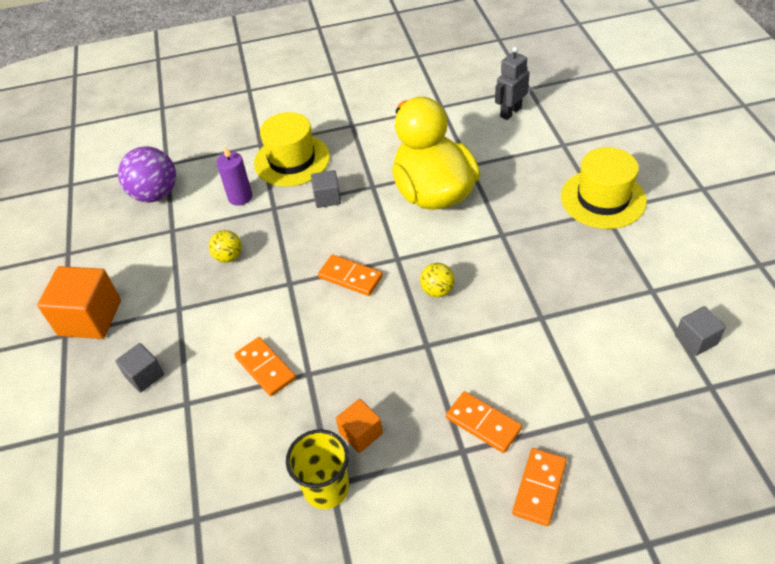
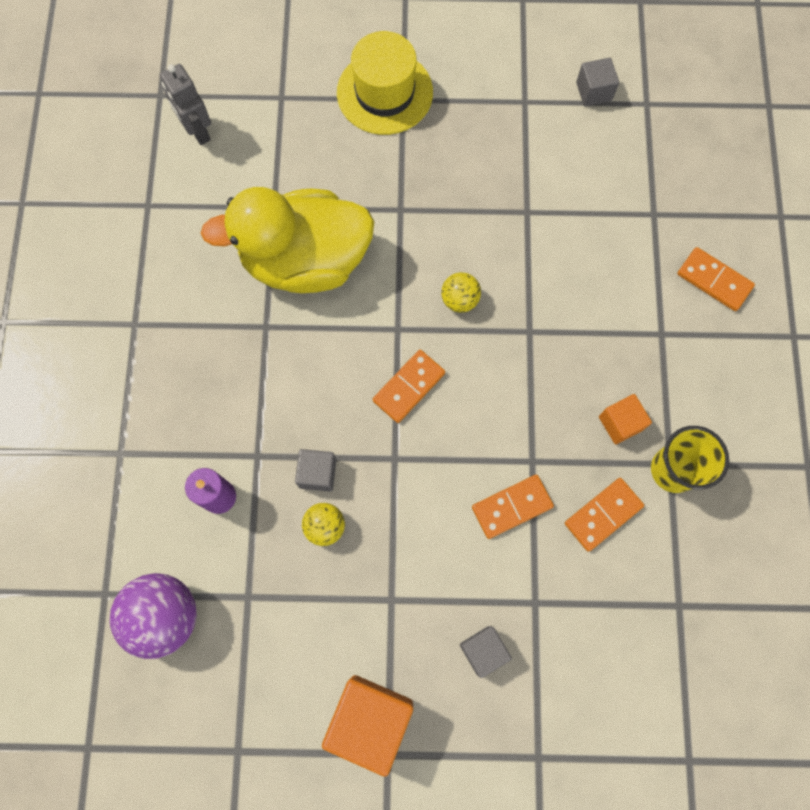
camera: 80 degrees left, 25 degrees up
(292, 160) = (173, 416): yellow hat -> none
(327, 198) = (265, 385): grey cube -> grey cube (317, 473)
(483, 423) = (637, 306): orange domino -> orange domino (603, 515)

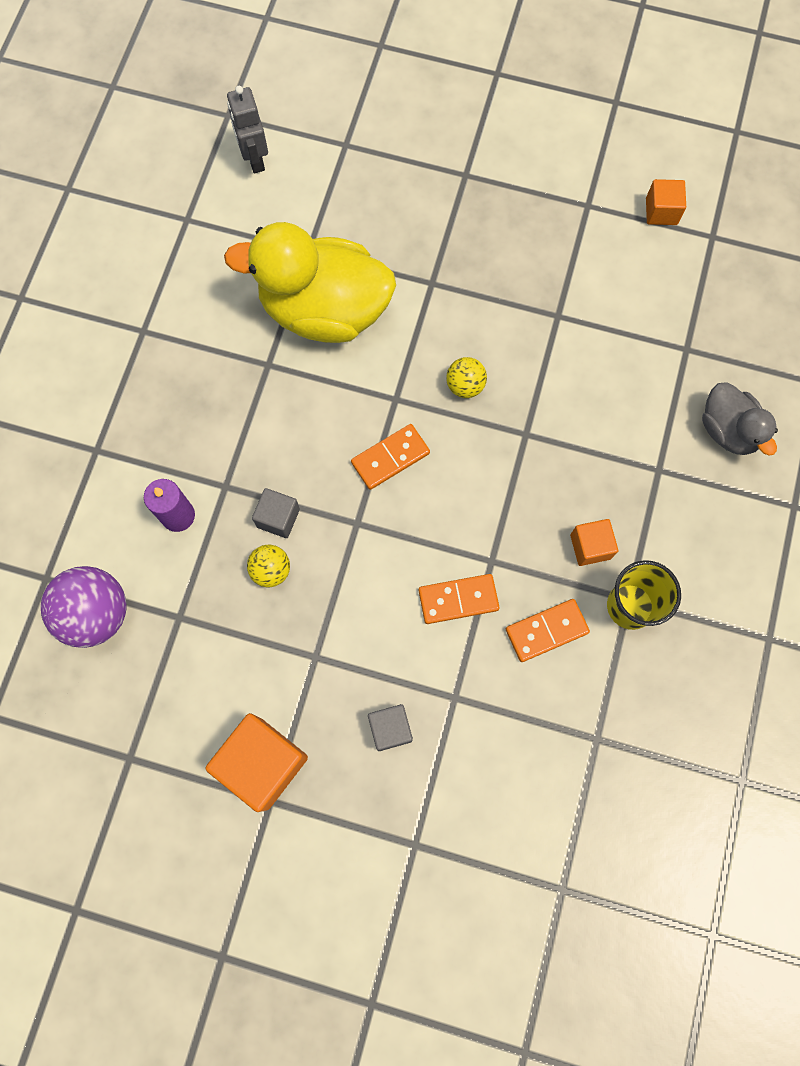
camera: 15 degrees right, 0 degrees up
(385, 92) = (449, 164): yellow hat -> none
(593, 91) = (661, 211): grey cube -> orange cube
(714, 281) = (728, 430): orange domino -> grey duck

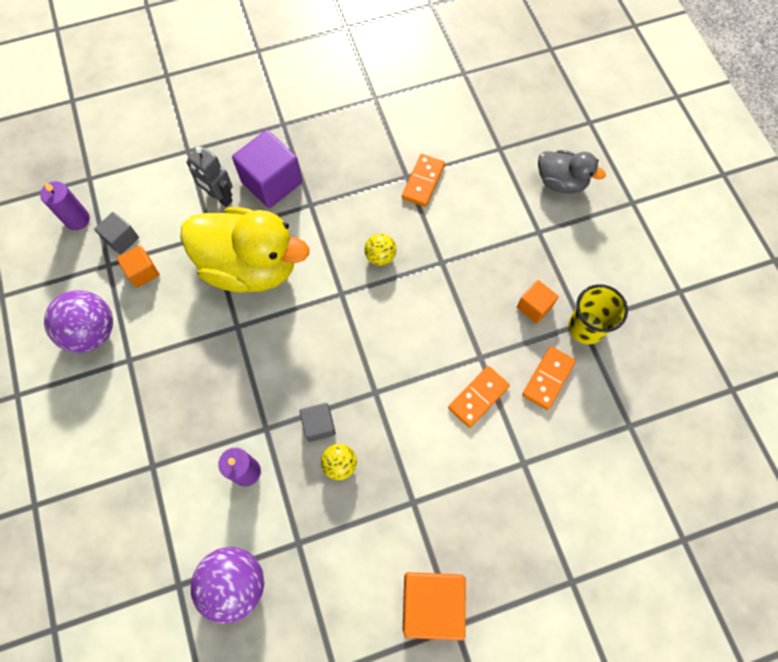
camera: 35 degrees left, 5 degrees down
(127, 279) = (92, 332): none -> purple ball
(188, 153) = (77, 219): none -> purple candle
(254, 159) = (129, 196): grey robot -> grey robot (219, 197)
(324, 310) = (250, 266): yellow duck -> yellow duck turned 135 degrees counterclockwise
(390, 458) = (366, 334): orange domino -> orange domino (423, 181)
(390, 729) = (498, 515): grey cube -> grey cube (121, 239)
(408, 233) = (272, 182): none -> purple cube
(661, 211) = (422, 76): orange cube -> orange cube (143, 272)

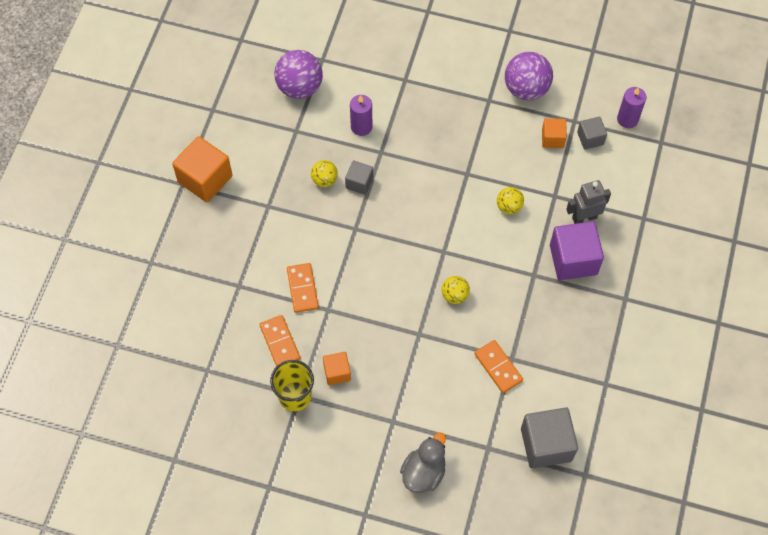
camera: 125 degrees right, 5 degrees down
(250, 266) = (509, 206): yellow duck -> yellow ball
(462, 111) = (546, 444): none -> grey cube
(561, 182) = (423, 472): grey duck -> grey duck turned 150 degrees clockwise

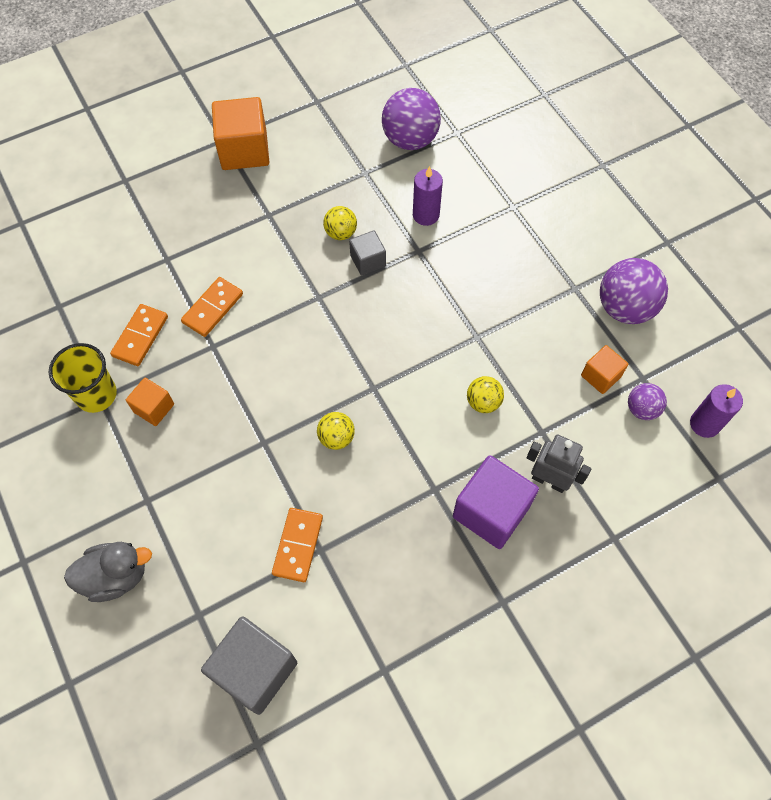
camera: 45 degrees right, 0 degrees up
(590, 138) = (642, 409): grey cube -> purple ball

